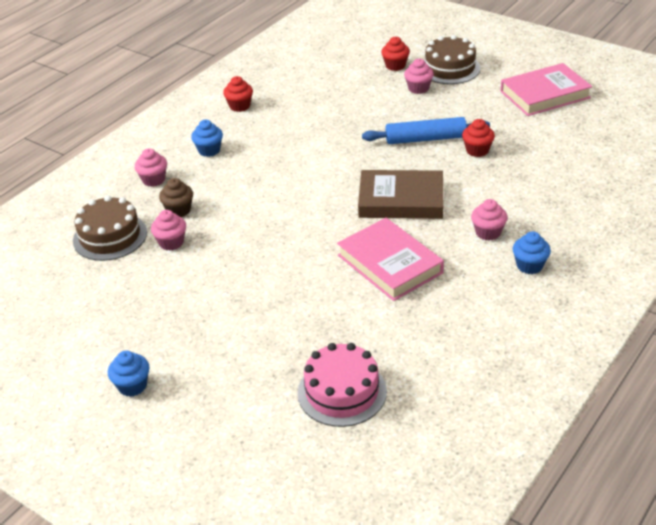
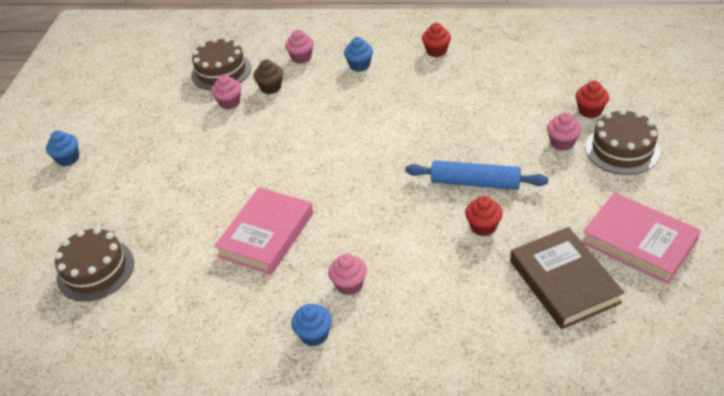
camera: 65 degrees right, 5 degrees up
(342, 392) = (95, 270): pink cake -> brown cake
(401, 200) = (363, 205): brown book -> brown book (564, 281)
(425, 139) = (475, 182): blue rolling pin -> blue rolling pin turned 45 degrees counterclockwise

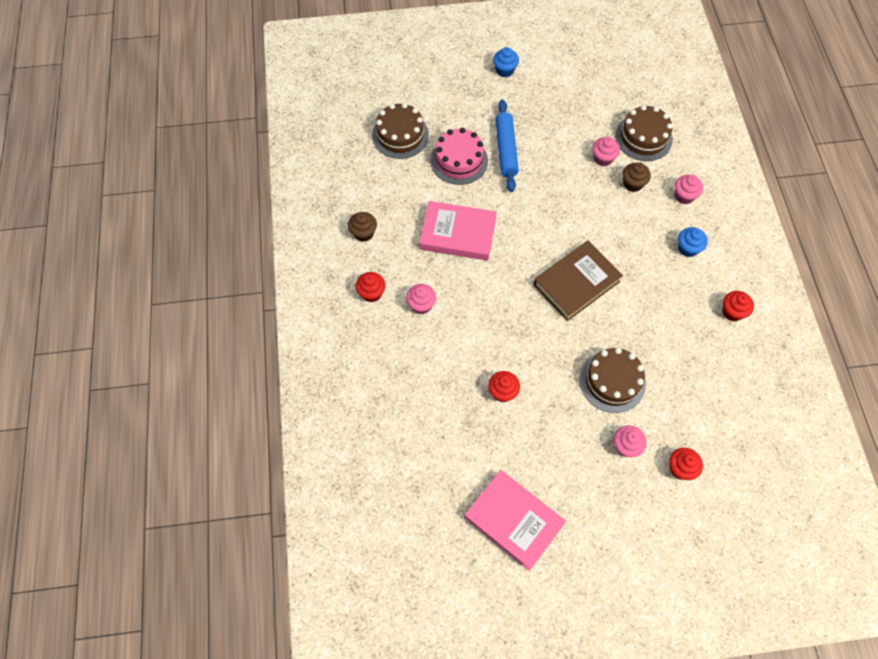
camera: 70 degrees right, 20 degrees up
(166, 218) = (459, 160): none -> pink cake
(222, 331) = (363, 233): none -> brown cupcake
(314, 334) = (371, 293): blue cupcake -> red cupcake
(475, 182) = (553, 377): blue rolling pin -> blue rolling pin (506, 150)
(564, 281) = (456, 462): brown book -> brown book (576, 283)
(622, 149) = (631, 502): brown cake -> brown cake (612, 381)
(638, 242) = (514, 520): pink book -> pink book turned 75 degrees counterclockwise

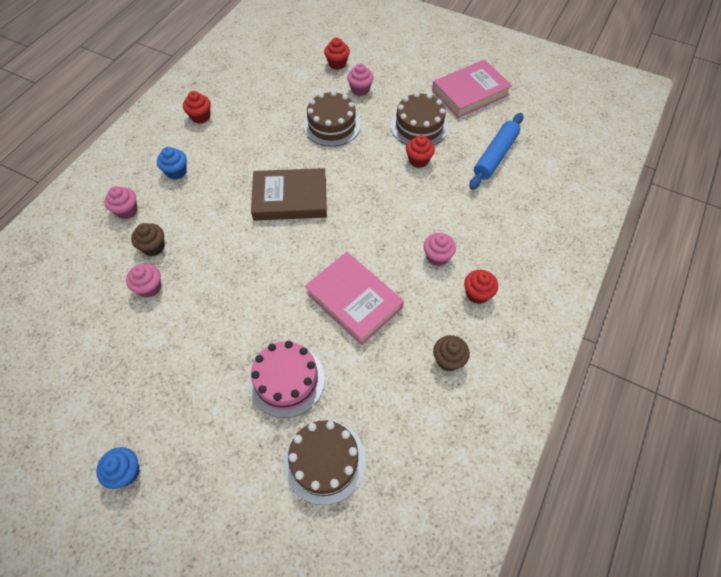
camera: 145 degrees left, 5 degrees down
(506, 150) = (228, 360): blue rolling pin -> blue rolling pin (495, 156)
(514, 520) = (470, 93): pink book -> pink book turned 75 degrees clockwise
(643, 137) = (90, 283): brown cake -> brown cake (419, 126)

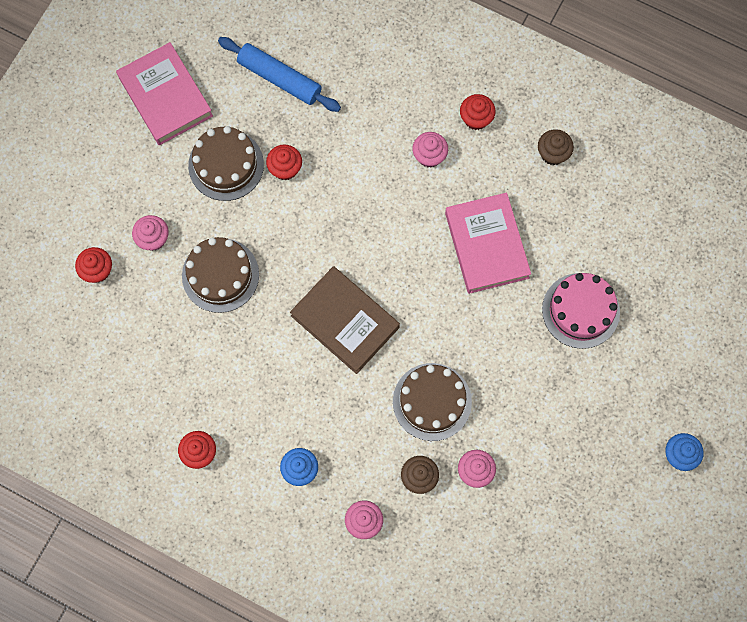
camera: 90 degrees left, 15 degrees up
(290, 198) = (345, 321): brown book -> brown book turned 45 degrees counterclockwise
(324, 461) = (659, 270): brown cake -> brown cake (432, 401)
(354, 300) = (486, 245): pink book -> pink book turned 60 degrees counterclockwise

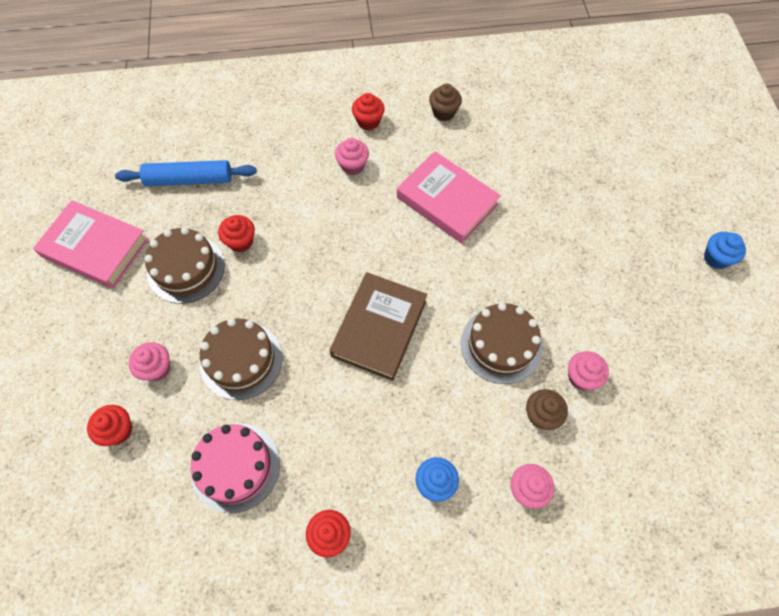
camera: 35 degrees left, 10 degrees down
(345, 321) = (379, 328): brown book -> brown book turned 75 degrees counterclockwise
(580, 310) = (555, 203): pink cake -> pink cake (235, 467)

